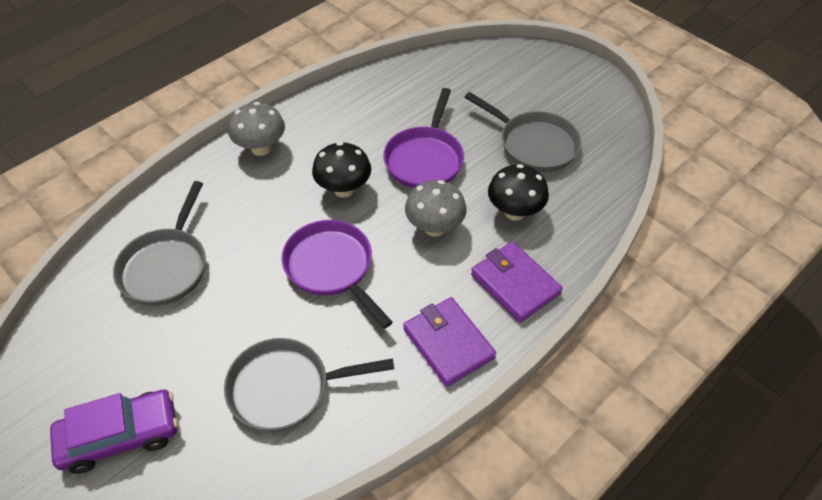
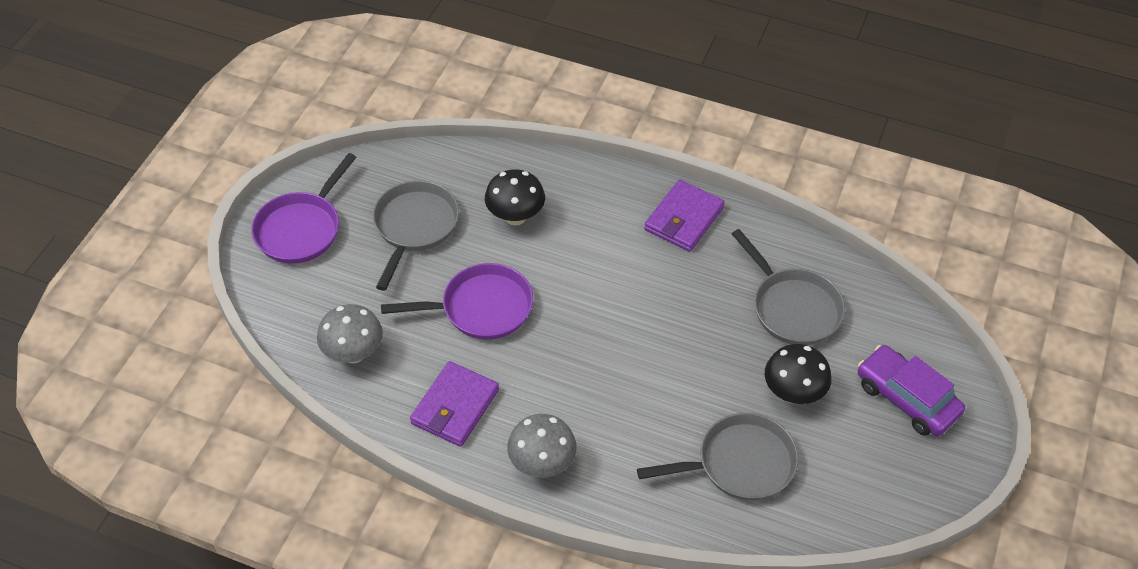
camera: 115 degrees left, 0 degrees up
(332, 268) = (659, 328): purple pan -> purple pan (301, 229)
(343, 189) = (560, 360): black mushroom -> black mushroom (793, 393)
(434, 228) = (568, 269): grey mushroom -> grey mushroom (353, 353)
(515, 284) = (598, 194): purple wallet -> purple wallet (455, 406)

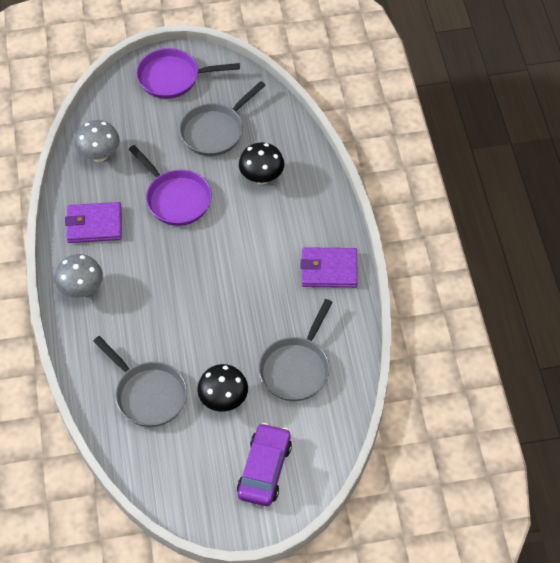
camera: 60 degrees right, 5 degrees up
(414, 227) = (215, 131): grey pan -> grey pan turned 150 degrees clockwise

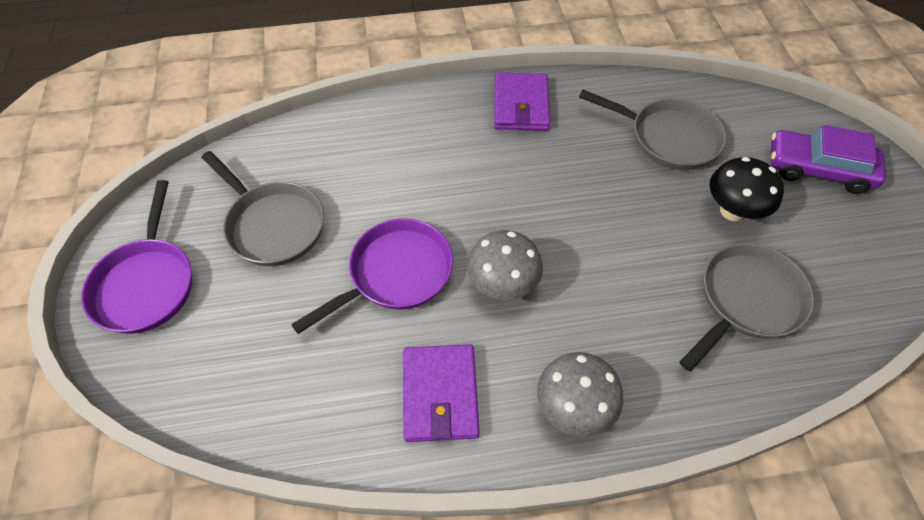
camera: 90 degrees left, 0 degrees up
(99, 155) = (289, 394): grey mushroom -> grey mushroom (502, 285)
(262, 177) = (368, 170): black mushroom -> none

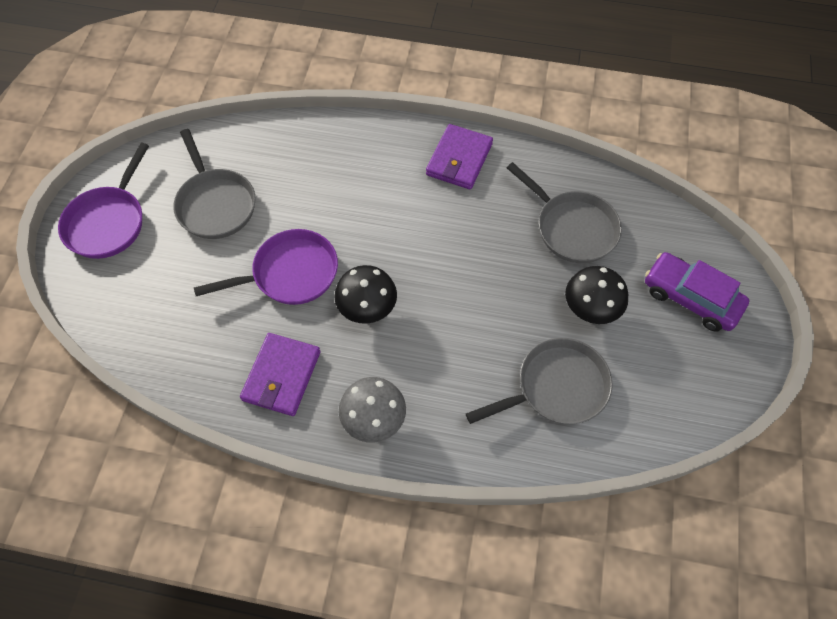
camera: 20 degrees right, 5 degrees up
(502, 285) = (367, 309): grey mushroom -> black mushroom

